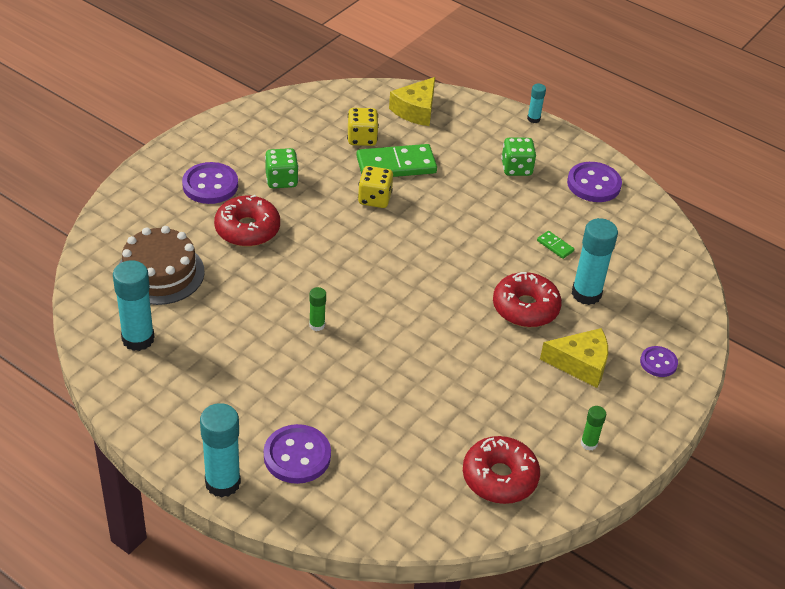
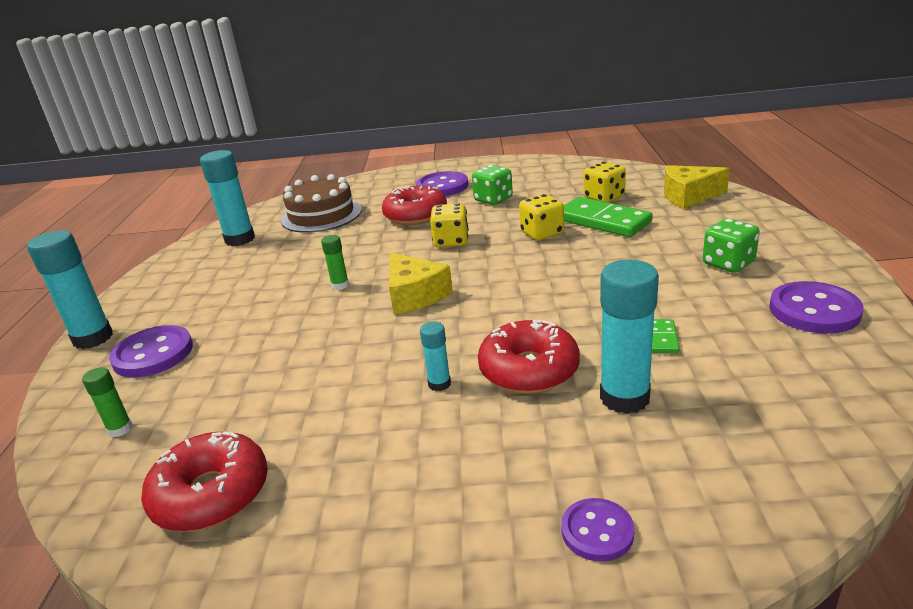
camera: 60 degrees right, 15 degrees down
(323, 241) = (451, 241): none -> yellow dice
(533, 119) = (818, 237): turquoise glue stick -> turquoise glue stick (439, 384)
(580, 364) = (492, 457): yellow cheese -> yellow cheese (415, 295)
(589, 443) = (344, 545): green glue stick -> green glue stick (120, 429)

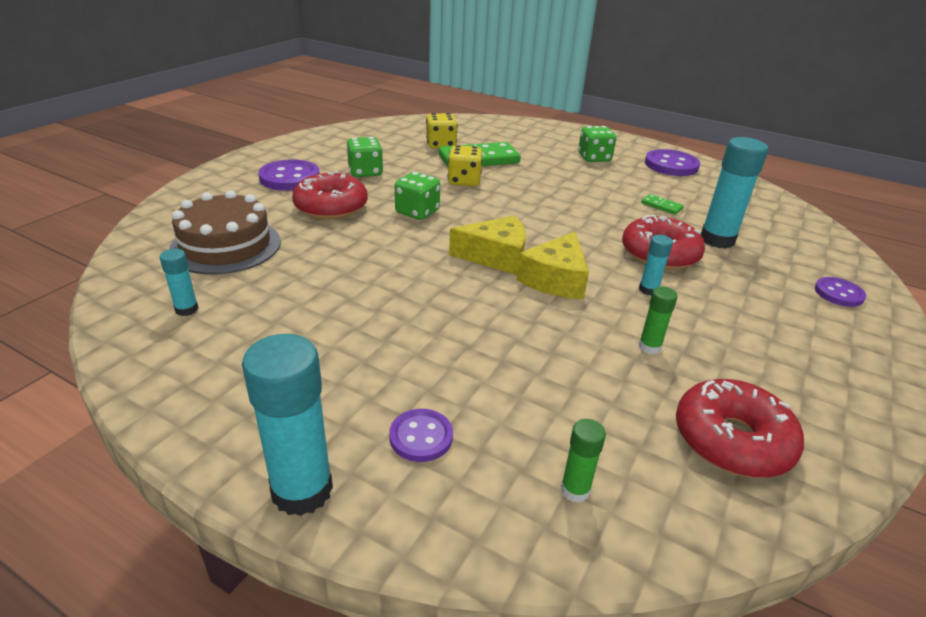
camera: 65 degrees left, 5 degrees up
(153, 354) = (421, 437): purple button -> purple button, size x0.60
(240, 239) = (186, 309): turquoise glue stick -> turquoise glue stick, size x0.50
(340, 285) = (423, 282): green glue stick -> green glue stick (649, 347)
(451, 241) = (417, 212): yellow dice -> green dice
(688, 196) = (486, 128): yellow cheese -> yellow cheese (556, 279)

